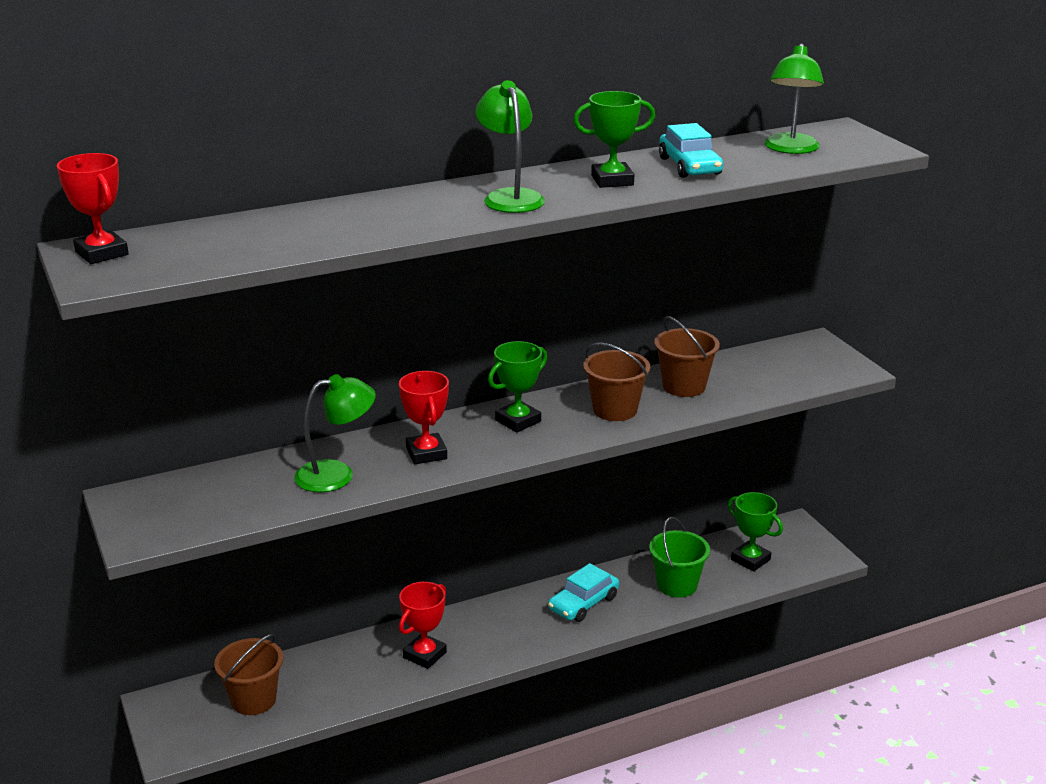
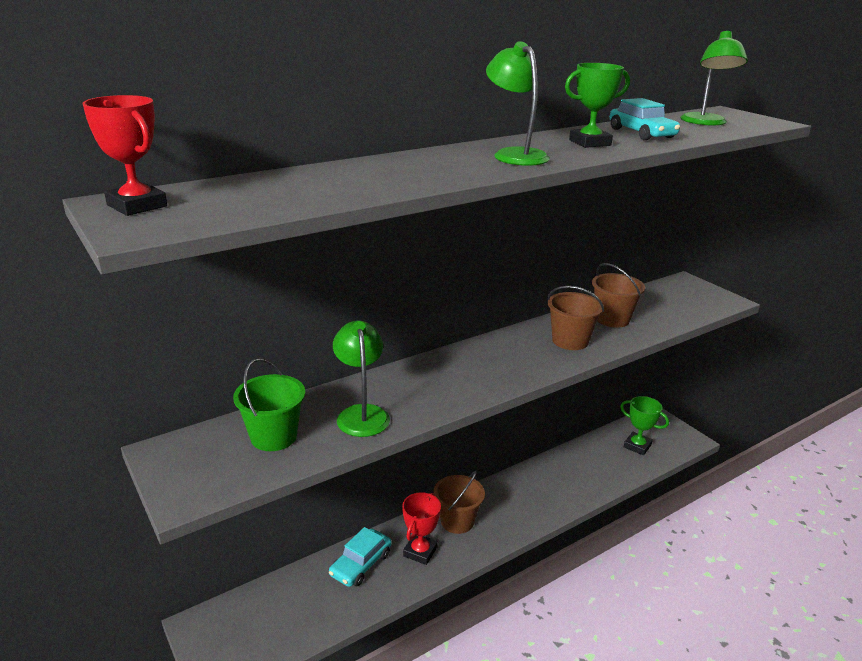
camera: 10 degrees left, 0 degrees up
(253, 700) = (284, 612): brown bucket -> brown bucket (457, 521)
(337, 475) = (361, 414): green lamp -> green lamp turned 75 degrees counterclockwise
(426, 453) = (433, 388): red trophy -> none
(518, 421) = (497, 355): green trophy -> none
(583, 603) = (530, 493): turquoise car -> turquoise car (361, 564)
(677, 585) = (593, 471): green bucket -> green bucket (273, 437)

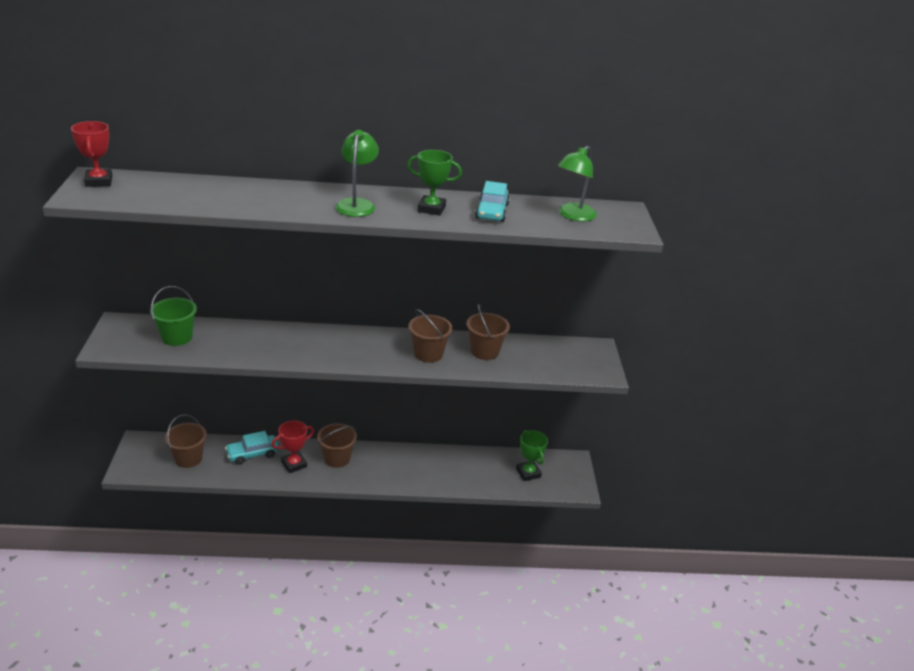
camera: 30 degrees right, 5 degrees up
(288, 612) = (188, 458): none -> brown bucket
(361, 414) = (236, 344): green lamp -> none

